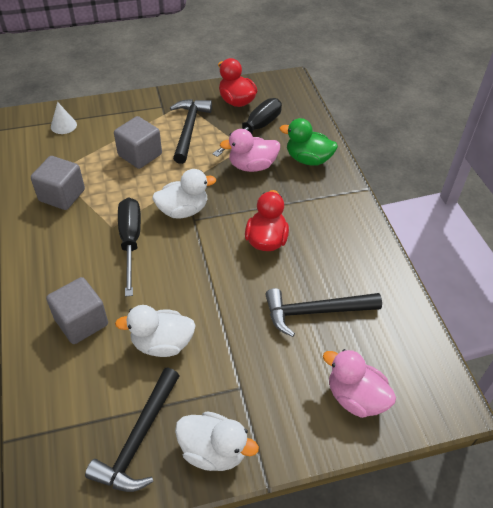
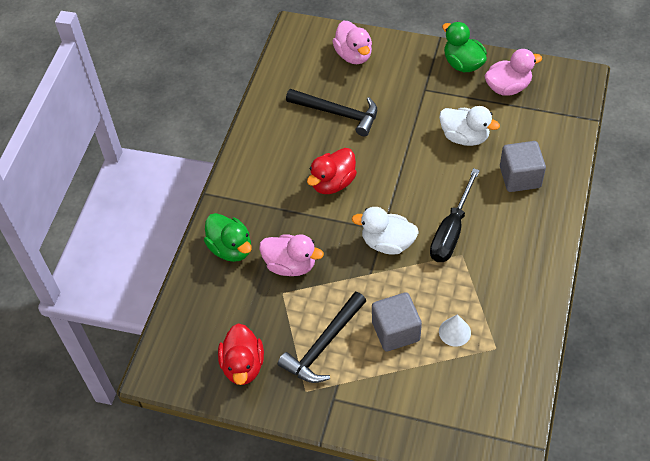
camera: 145 degrees left, 5 degrees up
(62, 195) = (497, 312): grey cube -> none
(63, 125) = (464, 419): white cone -> white cone (454, 332)
(138, 439) = (508, 87): black hammer -> pink duck
(213, 451) = (463, 64): white duck -> green duck
(255, 129) = (253, 311): black screwdriver -> none

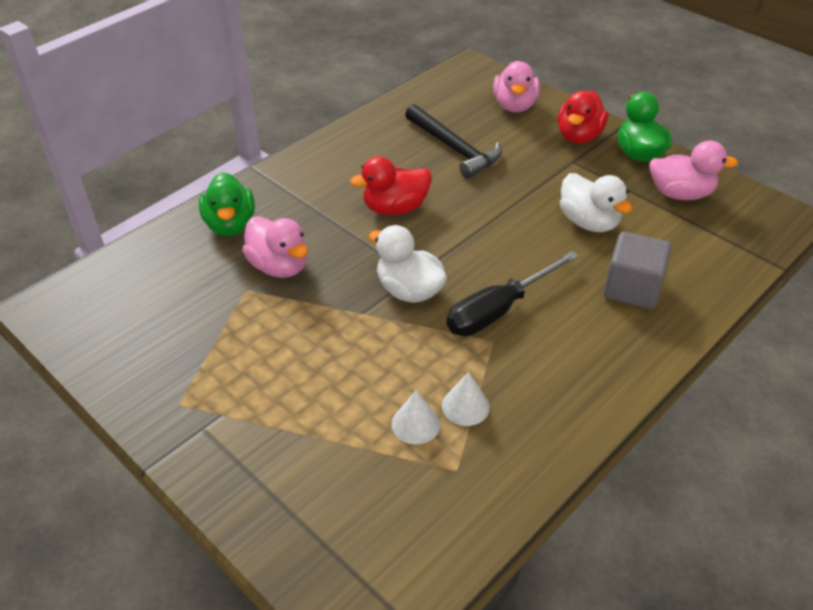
camera: 25 degrees right, 10 degrees down
(243, 366) = (136, 343): red duck -> red duck (578, 136)
(323, 345) = (243, 364): black hammer -> none
(395, 331) = (341, 388): grey cube -> none
(475, 306) = (465, 406): none -> white cone

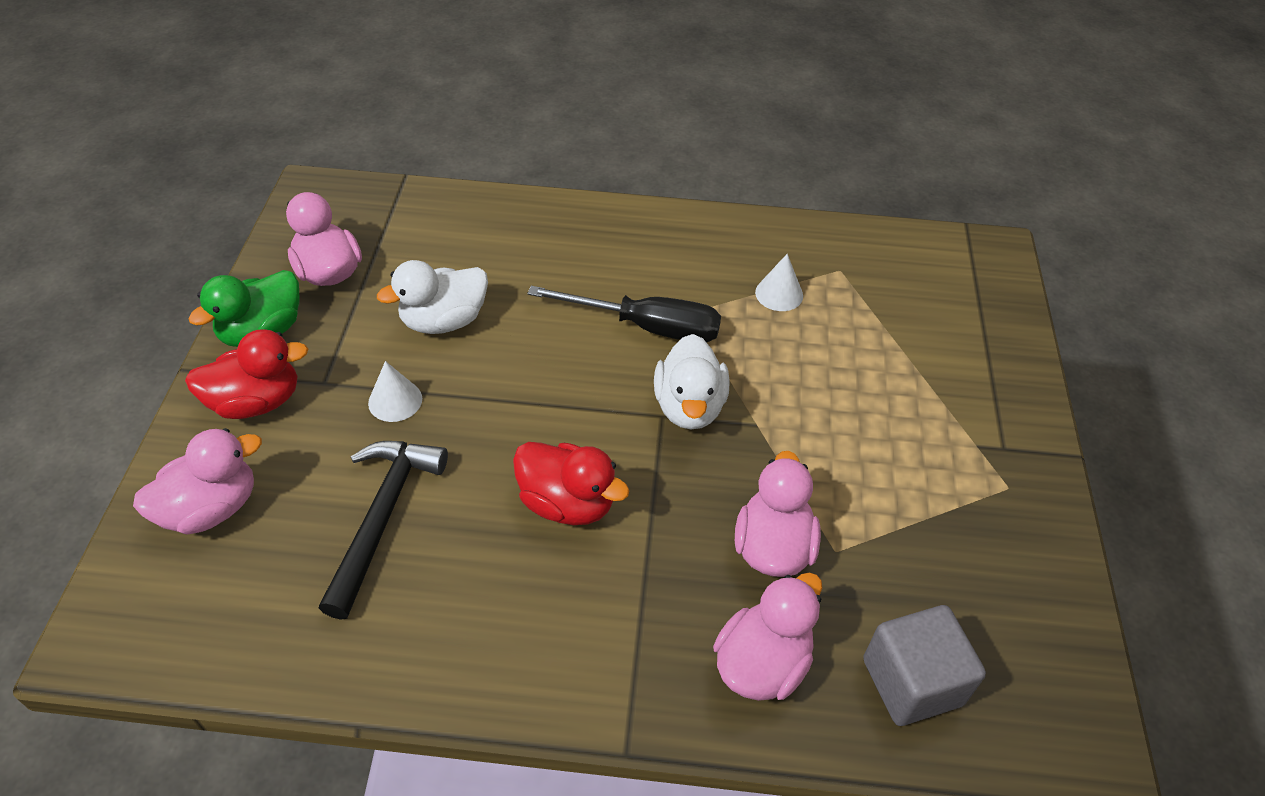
camera: 130 degrees left, 5 degrees up
(230, 225) = (762, 663): green duck -> pink duck
(415, 424) = (830, 313): white cone -> white cone (395, 400)
(588, 222) = (444, 321): white duck -> white duck turned 135 degrees counterclockwise
(632, 289) = (526, 253): grey cube -> grey cube (912, 682)

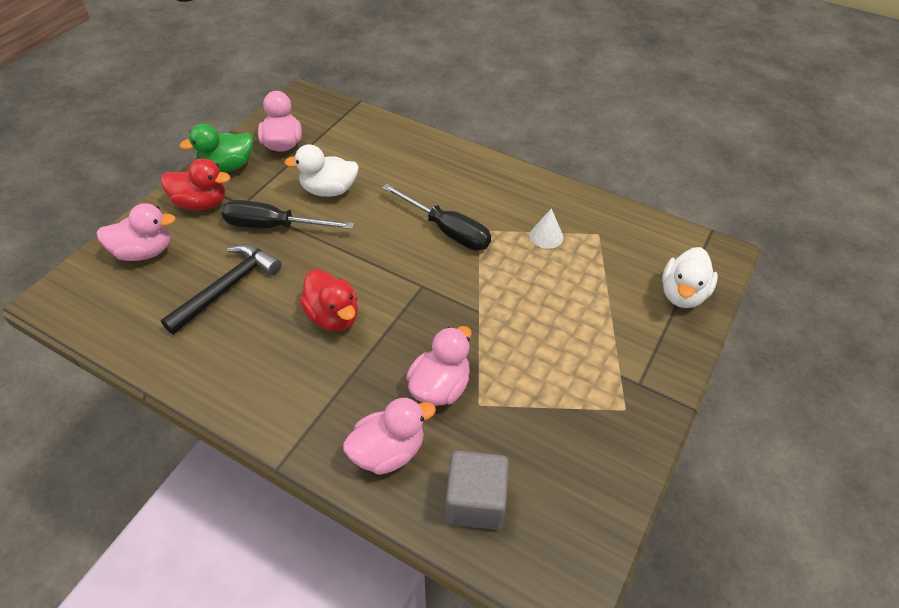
camera: 25 degrees right, 0 degrees up
(395, 400) = (274, 226): white cone -> black screwdriver
(689, 406) = (442, 286): white duck -> white duck (682, 294)

